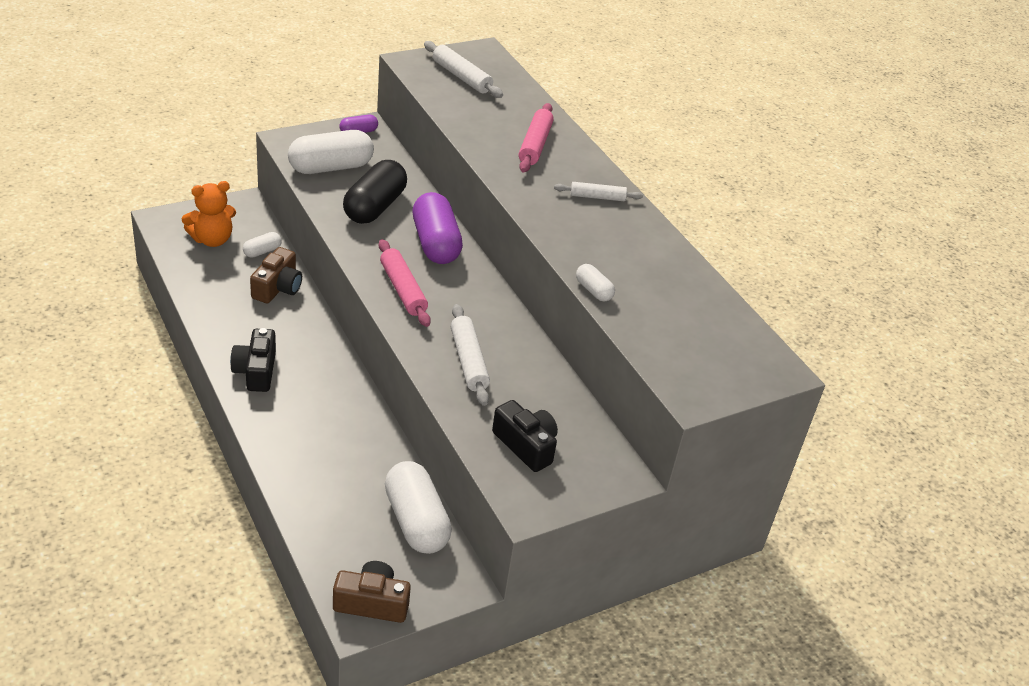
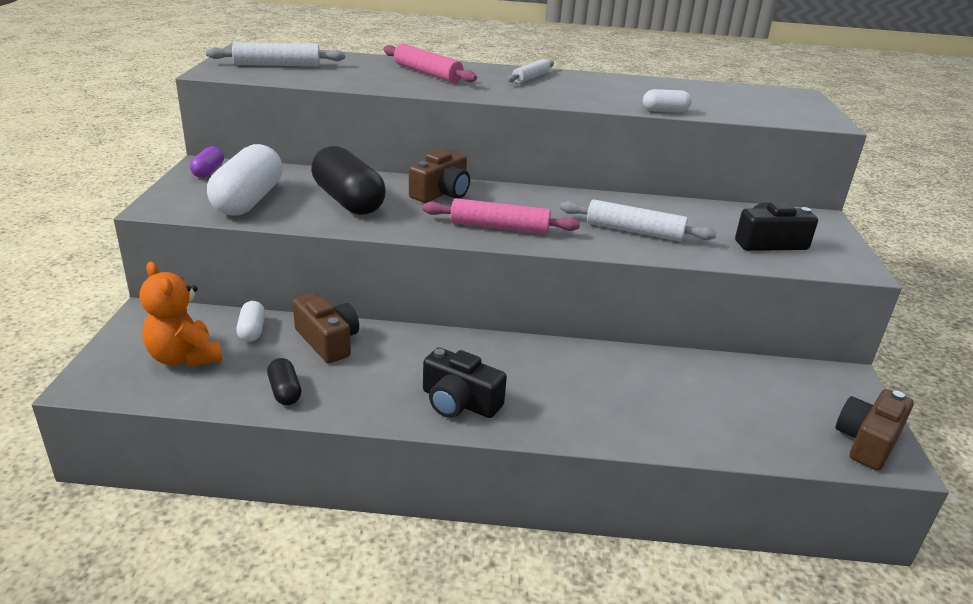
camera: 55 degrees left, 10 degrees down
(209, 293) = (285, 391): none -> black capsule
(212, 239) = (184, 357): orange teddy bear -> orange teddy bear turned 135 degrees clockwise
(416, 521) = (755, 376): white capsule -> none
(435, 243) = (442, 193): purple capsule -> brown camera

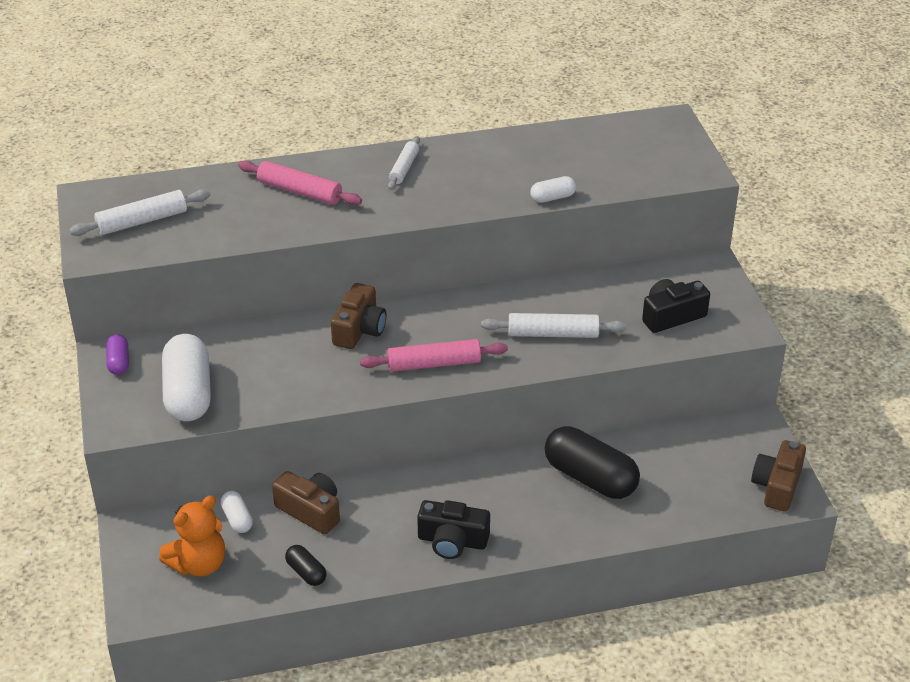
camera: 15 degrees left, 10 degrees up
(184, 357) = (199, 564): orange teddy bear -> orange teddy bear turned 75 degrees counterclockwise
(348, 201) = (280, 367): black capsule -> black capsule (590, 478)

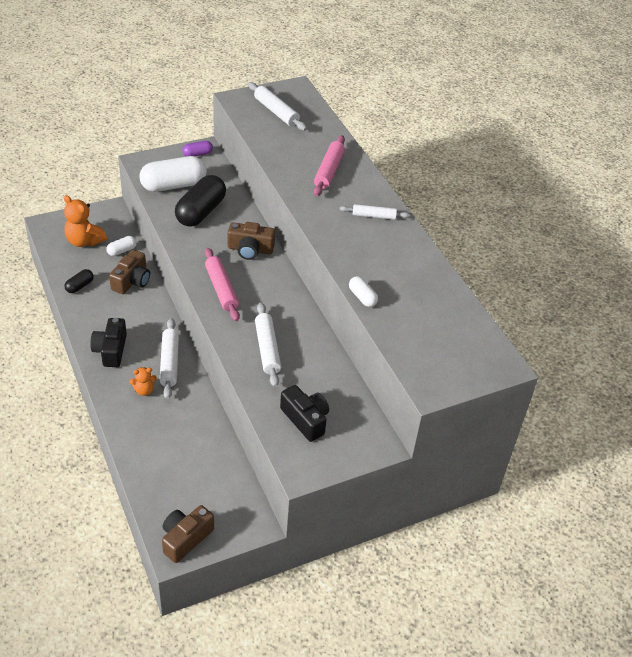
camera: 75 degrees right, 5 degrees up
(487, 480) = (169, 362): none -> white rolling pin
(535, 509) = (144, 390): none -> orange teddy bear
(590, 478) = (179, 419): black capsule -> black capsule (201, 212)
(777, 486) = (185, 538): brown camera -> brown camera turned 60 degrees counterclockwise

